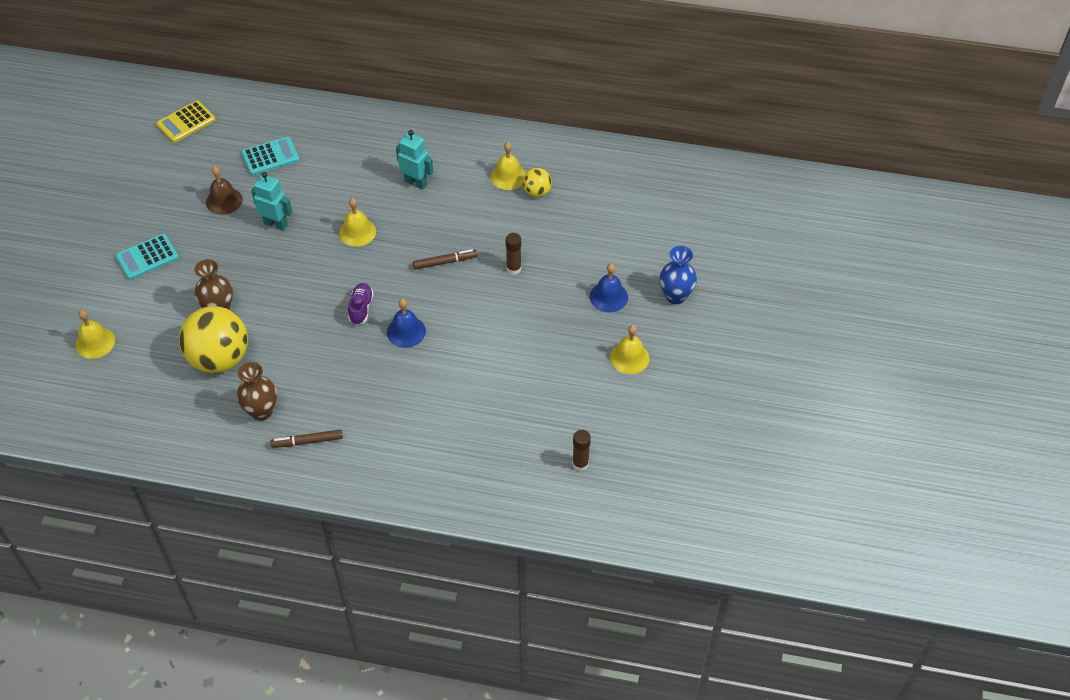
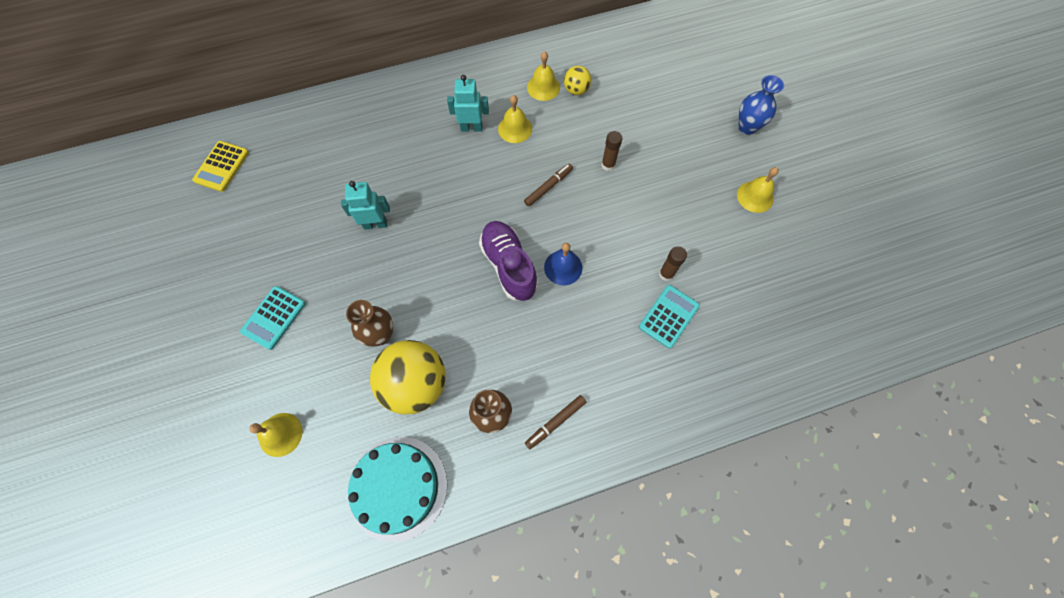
camera: 30 degrees left, 15 degrees up
(153, 423) = (397, 487): none -> turquoise cake
(224, 200) = (310, 225): brown bell -> none
(270, 156) = (325, 163): turquoise calculator -> turquoise calculator (668, 316)
(357, 232) = (454, 196): yellow bell -> yellow bell (515, 128)
(361, 308) = (509, 266): purple shoe -> purple shoe, size x1.81
(580, 464) = (792, 311): brown glue stick -> brown glue stick (666, 274)
(608, 297) = (699, 152): blue bell -> none

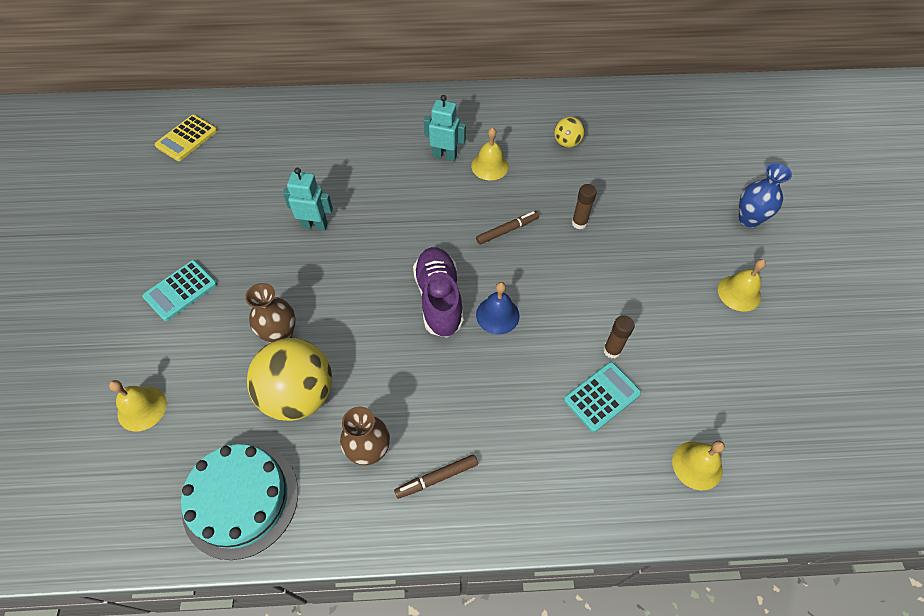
camera: 15 degrees right, 10 degrees down
(543, 87) = (532, 133): yellow bell -> yellow bell (697, 465)

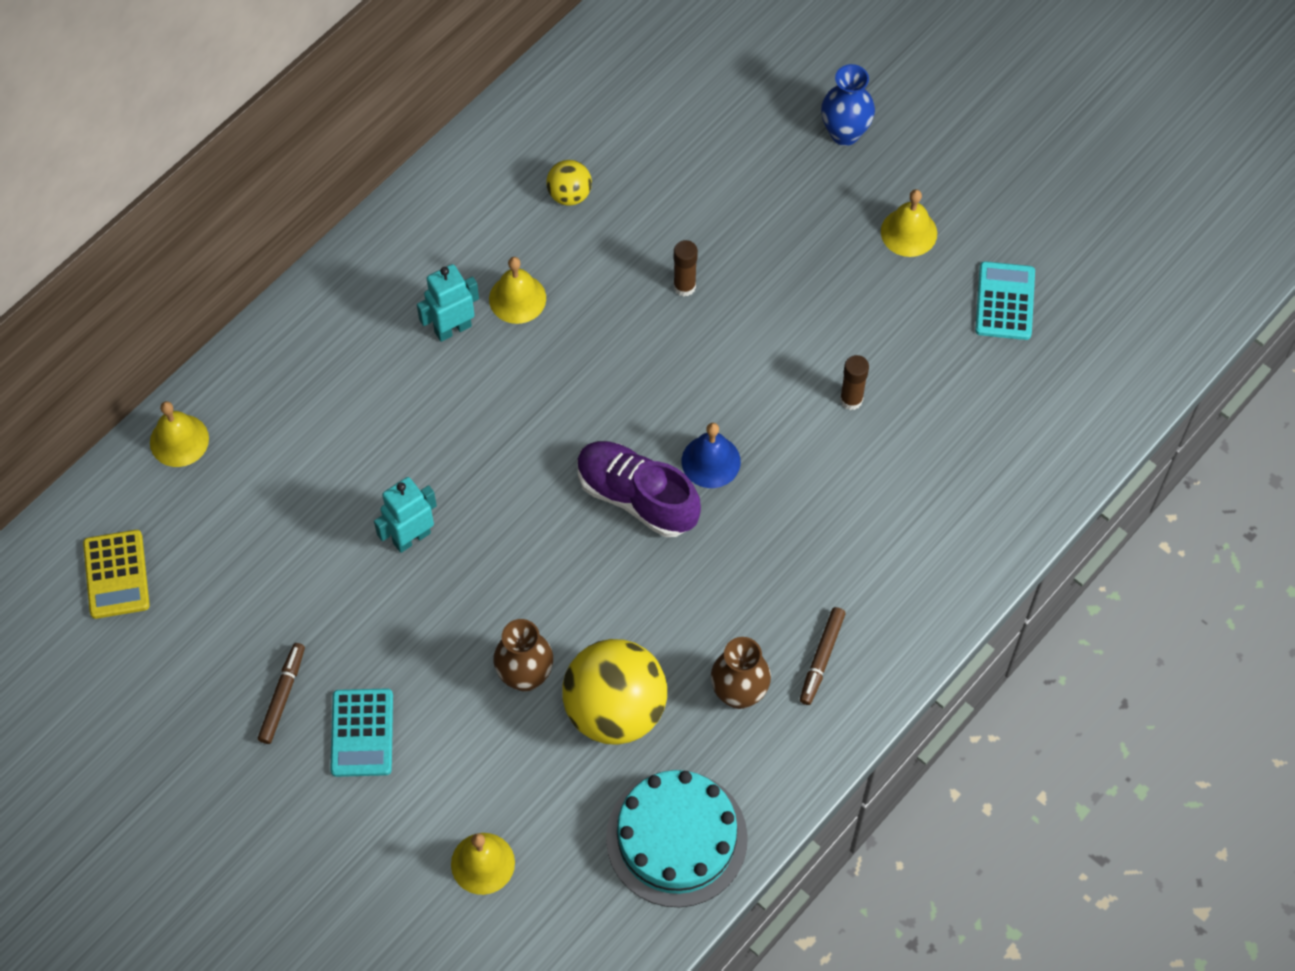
camera: 45 degrees left, 5 degrees up
(507, 230) = (621, 360): brown marker -> brown marker (282, 696)
(602, 397) = (885, 453): turquoise calculator -> turquoise calculator (1005, 301)
(697, 465) = (1020, 442): yellow bell -> yellow bell (179, 440)

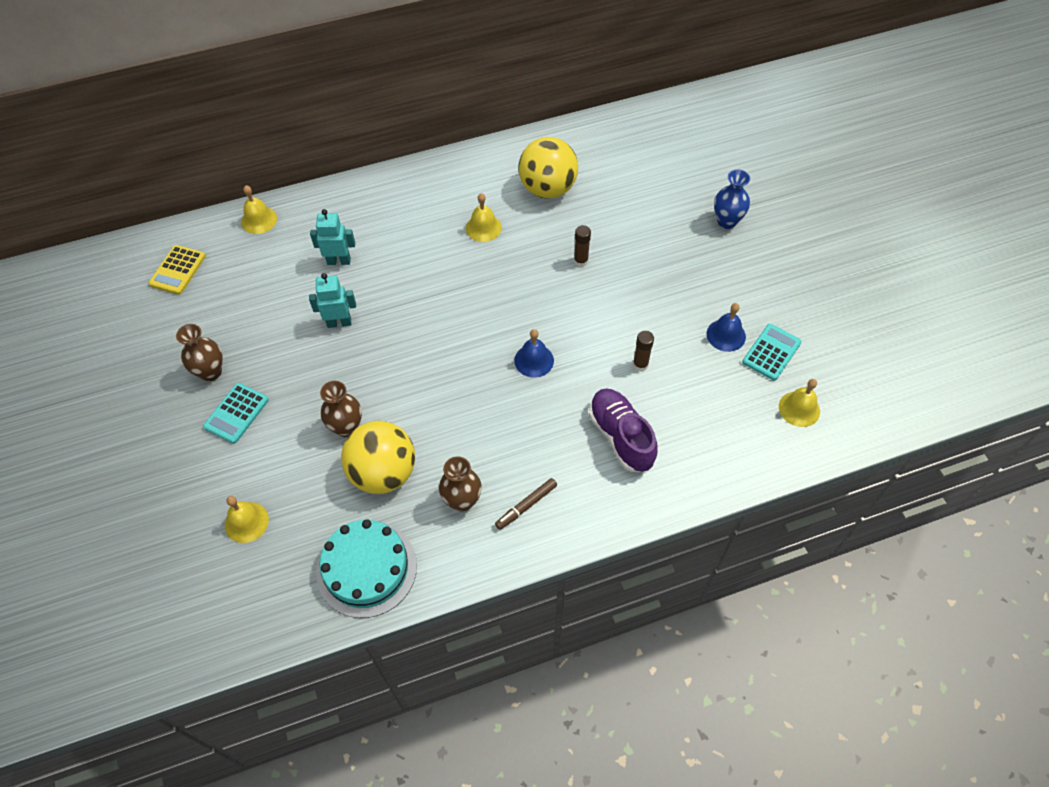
camera: 30 degrees right, 5 degrees down
(282, 696) = (211, 372): brown marker -> brown vase
(452, 328) = (438, 227): turquoise robot -> turquoise robot (339, 261)
(569, 195) = (547, 189): yellow ball -> yellow ball, size x2.06
(637, 497) = (478, 360): purple shoe -> purple shoe (621, 437)
(909, 232) = (733, 289): yellow bell -> yellow bell (799, 409)
(935, 304) = (726, 335): none -> blue bell

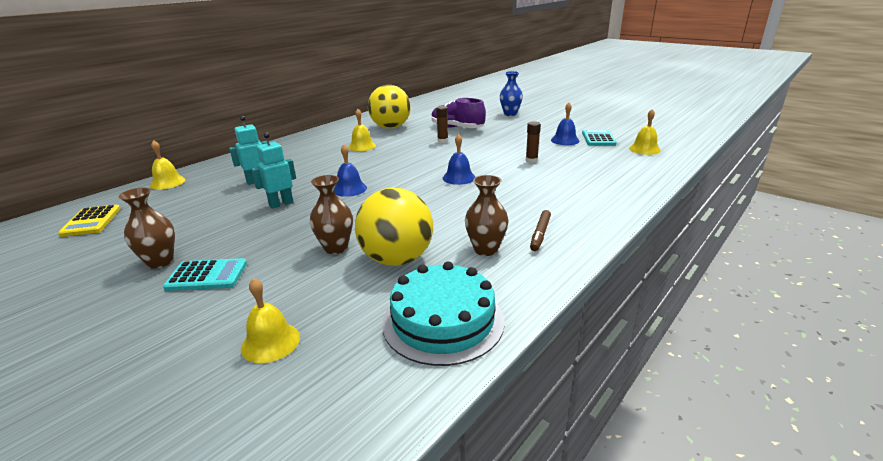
camera: 30 degrees left, 30 degrees down
(236, 413) = (207, 276): turquoise calculator -> turquoise calculator turned 90 degrees counterclockwise
(414, 326) = (349, 189): none -> blue bell
(621, 437) = (561, 186): purple shoe -> purple shoe (457, 128)

